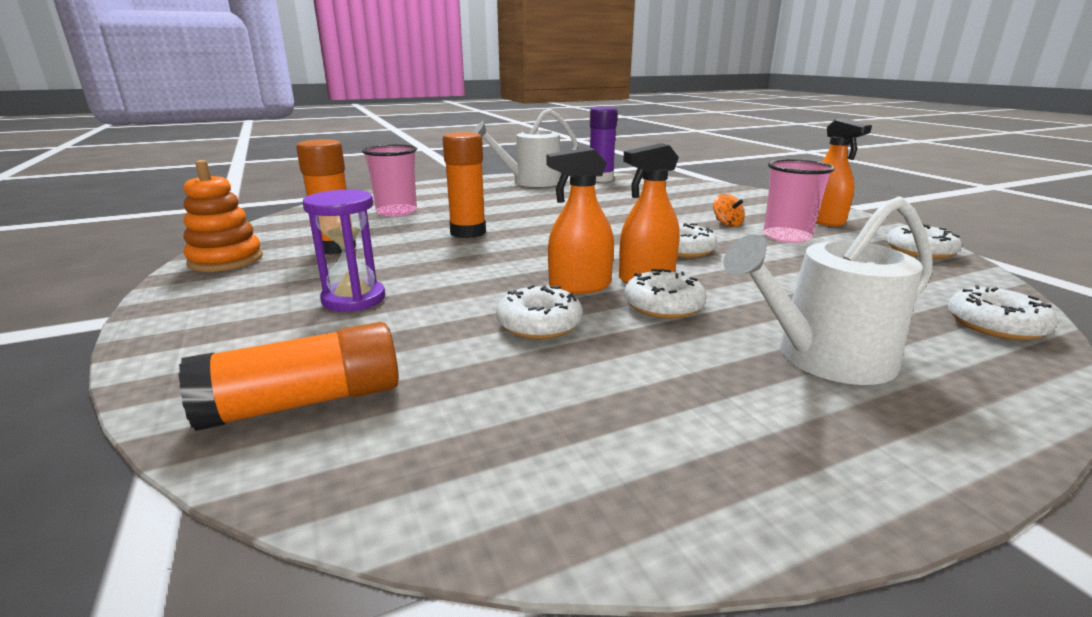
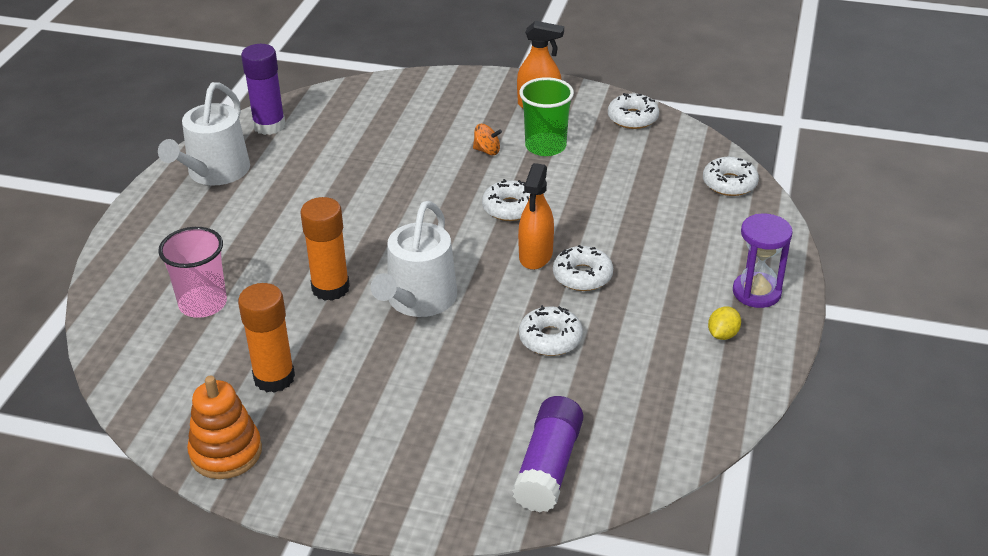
camera: 50 degrees left, 15 degrees up
(304, 402) = (548, 467): orange glue stick -> purple glue stick
(354, 299) = (414, 404): purple hourglass -> purple hourglass (756, 292)
(579, 286) = (515, 292): orange spray bottle -> none
(747, 434) = (722, 334): none -> yellow lemon
(787, 237) = (545, 146): pink cup -> green cup
(823, 358) = (695, 264): white watering can -> white watering can (418, 300)

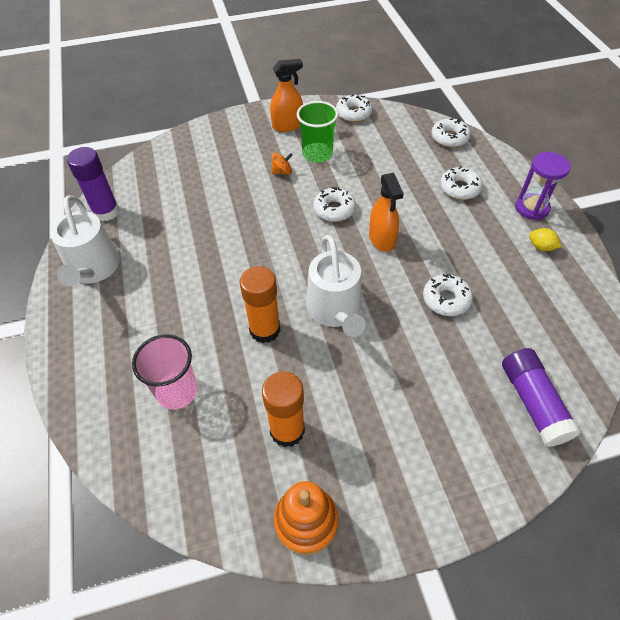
camera: 30 degrees left, 15 degrees up
(582, 276) = (423, 241): white donut -> white donut (460, 188)
(722, 334) = (541, 247): yellow lemon -> yellow lemon turned 60 degrees counterclockwise

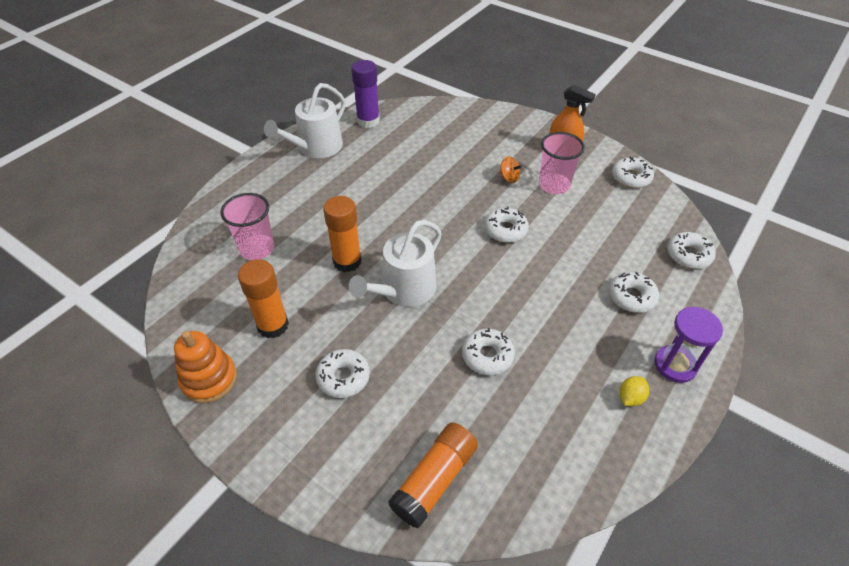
camera: 50 degrees right, 5 degrees down
(317, 154) = (554, 185): green cup -> pink cup
(382, 239) = (507, 277): orange spray bottle -> none
(391, 407) = (343, 377): none -> white donut
(533, 403) = (434, 480): purple glue stick -> orange glue stick
(541, 247) = (630, 398): yellow lemon -> yellow lemon turned 45 degrees clockwise

